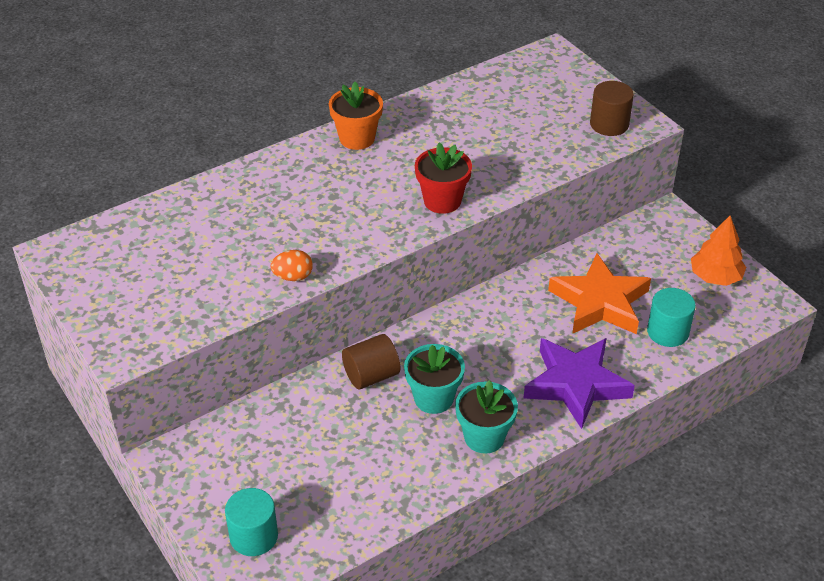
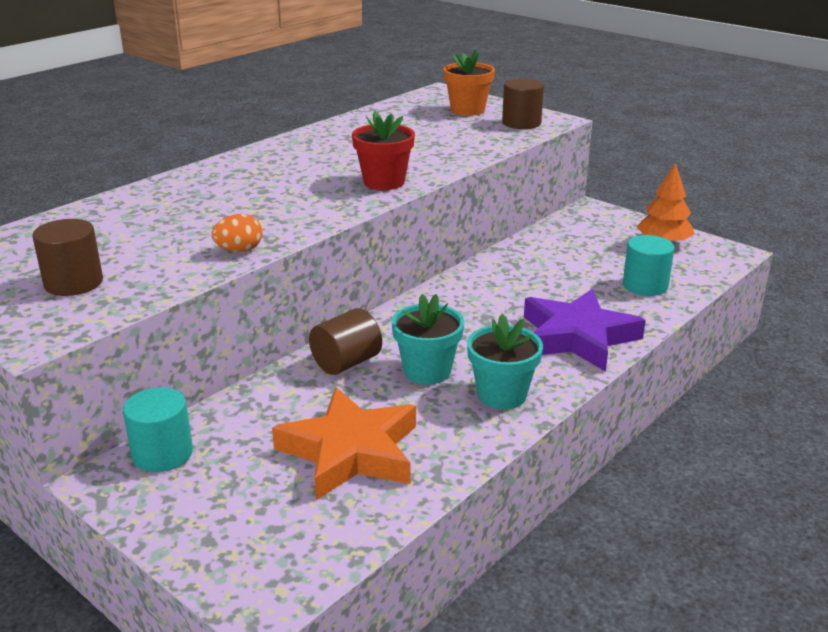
camera: 15 degrees left, 15 degrees down
(159, 294) = (73, 283): none -> brown cylinder
(254, 536) = (251, 540): turquoise cylinder -> turquoise cylinder (162, 454)
(357, 138) = (272, 153): orange flower pot -> orange flower pot (467, 110)
(600, 302) = (564, 274): orange star -> orange star (351, 451)

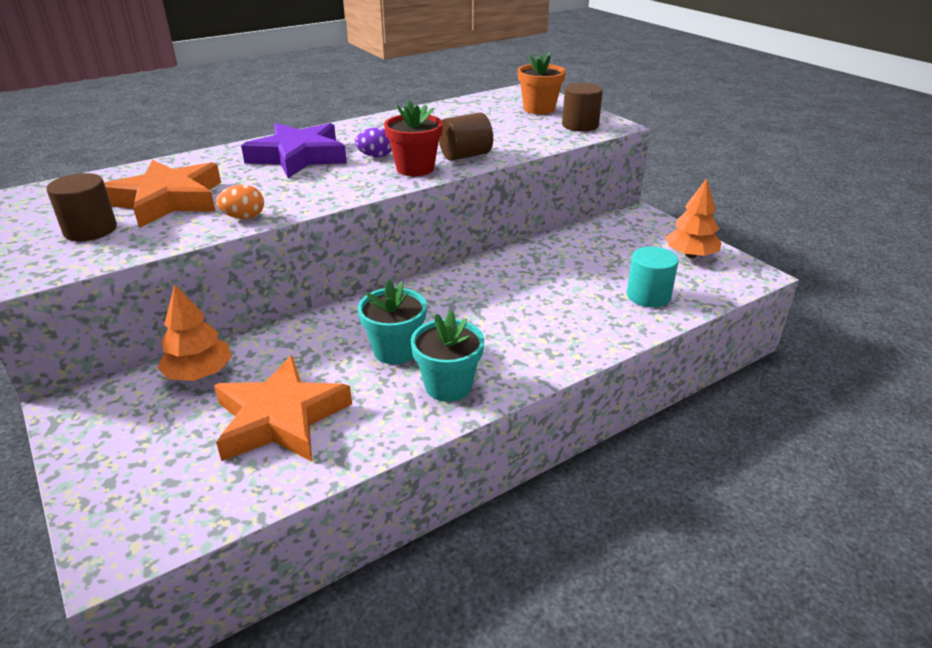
camera: 15 degrees right, 5 degrees up
(136, 243) = (168, 200): none -> orange star
(162, 454) = (128, 391): turquoise cylinder -> none
(231, 424) = (199, 373): none -> orange tree
(332, 174) = (376, 156): none -> purple egg
(346, 363) = (330, 331): brown cylinder -> brown cylinder (465, 156)
(577, 337) = (553, 339): purple star -> purple star (298, 157)

